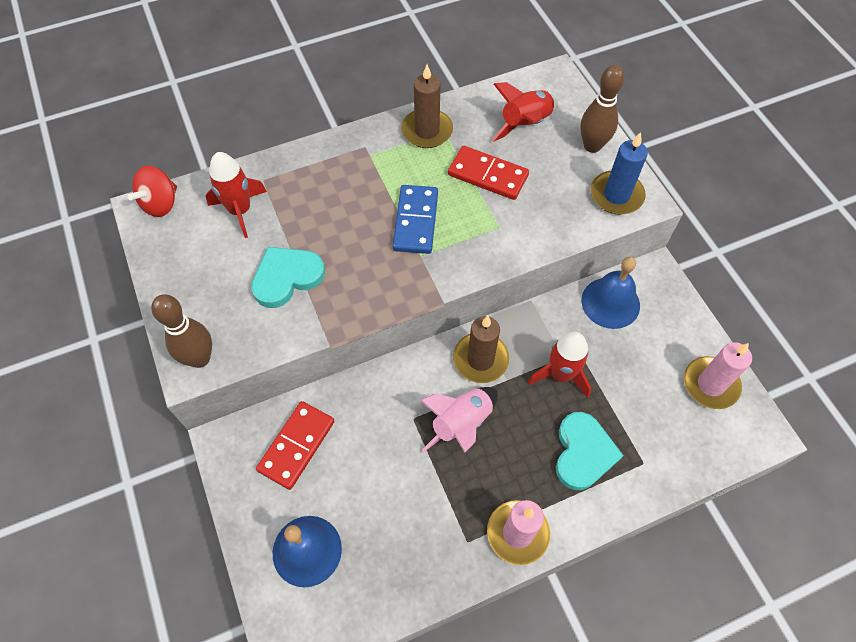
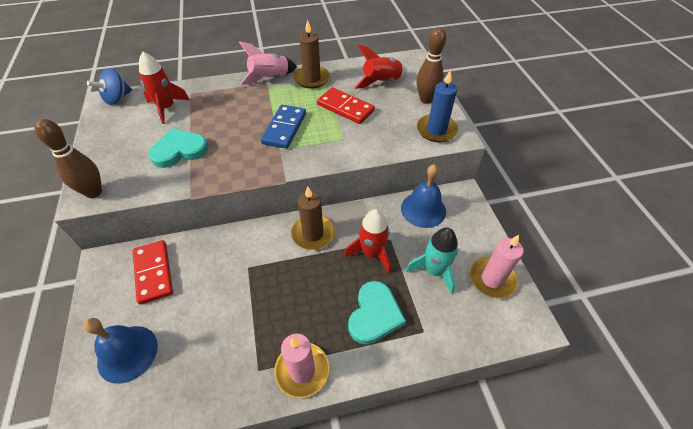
camera: 10 degrees right, 10 degrees down
(160, 204) = (117, 98): red spinning top -> blue spinning top
(296, 445) = (153, 273): red domino -> red domino turned 60 degrees counterclockwise
(461, 424) = (283, 277): pink rocket -> pink rocket (269, 79)
(640, 385) = (434, 271): none -> turquoise rocket

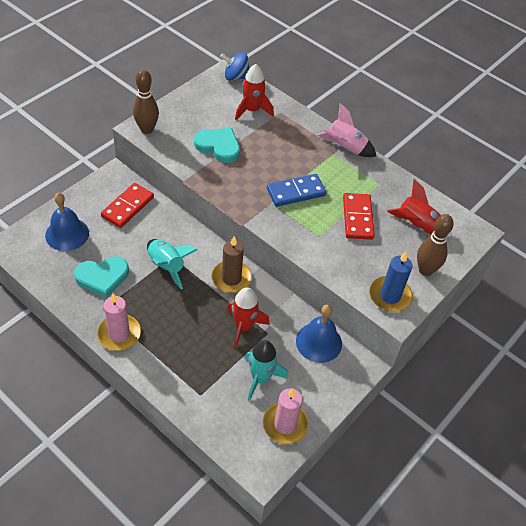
camera: 50 degrees right, 0 degrees up
(256, 278) = (167, 266): none -> turquoise rocket
(312, 79) = (372, 175): brown candle -> none
(374, 315) = (191, 356): turquoise heart -> turquoise heart (102, 277)

